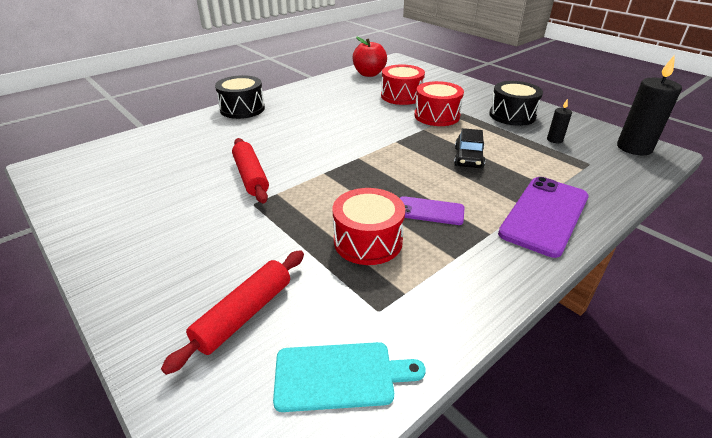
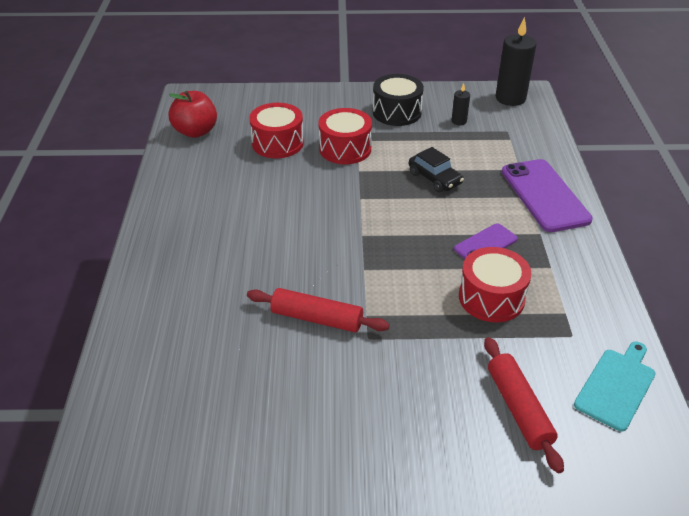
camera: 50 degrees left, 5 degrees up
(242, 109) = (152, 259): black drum -> none

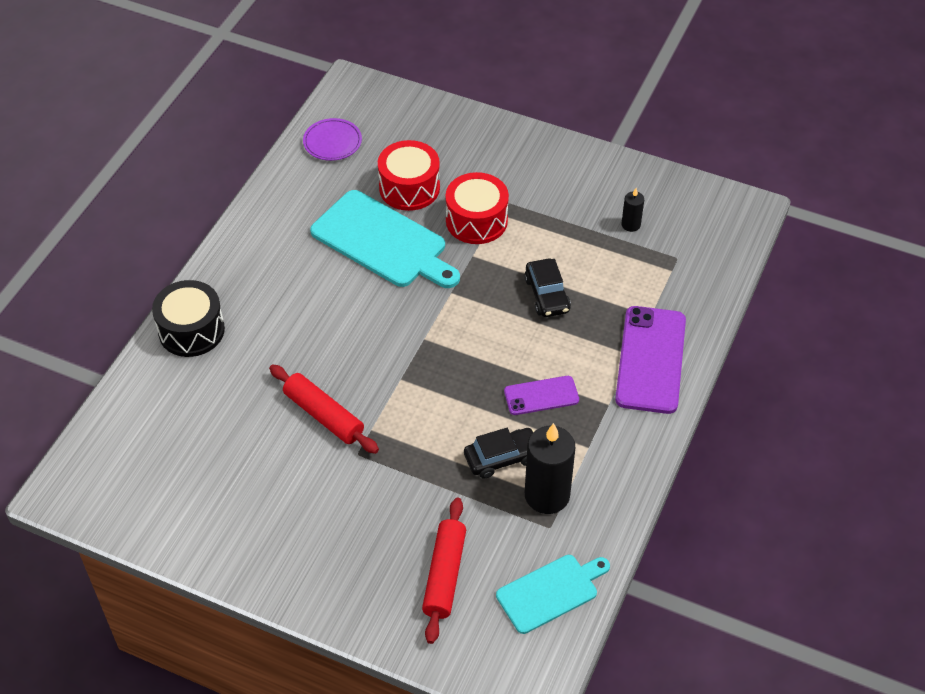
camera: 25 degrees right, 10 degrees up
(195, 131) = (332, 142): red apple -> purple plate
(281, 182) = (383, 242): none -> turquoise cutting board
(397, 112) = (568, 187): black drum -> black drum (191, 330)
(491, 298) = (502, 458): red drum -> black car
(510, 98) = (718, 211): black candle -> black candle (547, 495)

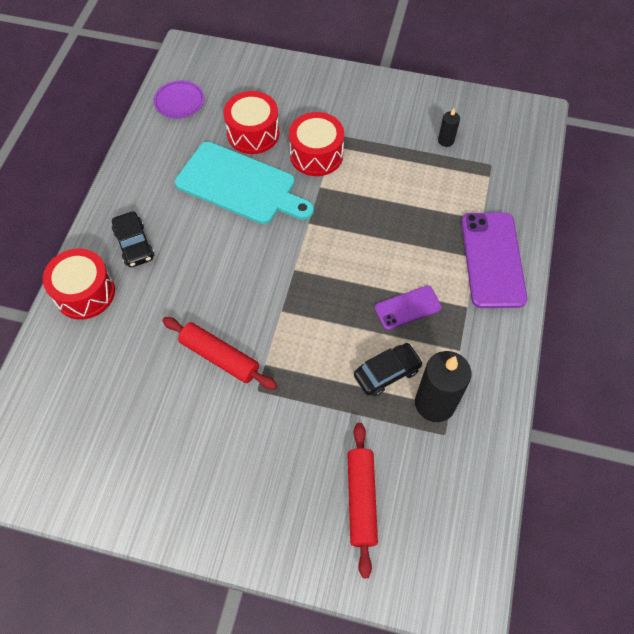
camera: 10 degrees left, 10 degrees up
(191, 330) = (85, 293): black drum -> red drum
(547, 295) = (391, 213): black car -> black car (134, 244)
(550, 592) = (460, 500): turquoise cutting board -> none

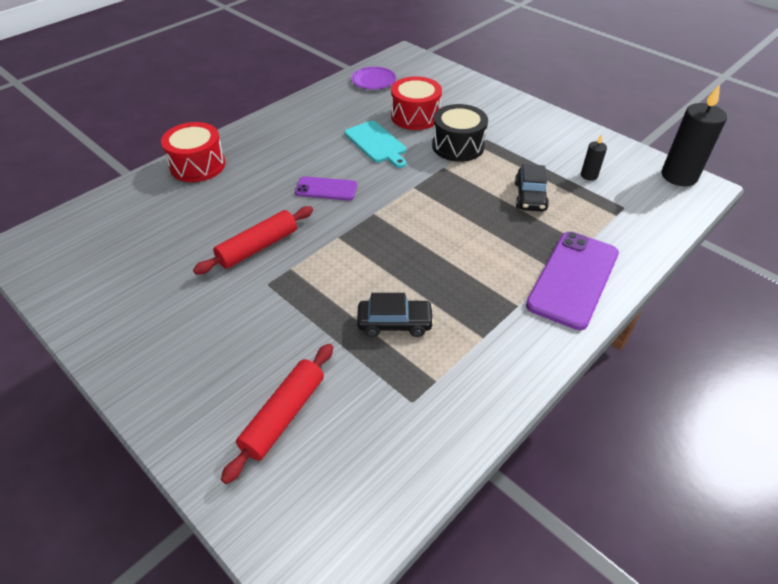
camera: 30 degrees right, 15 degrees down
(134, 244) = (261, 150): black car -> black car (530, 196)
(219, 357) = (258, 247): red rolling pin -> red rolling pin turned 75 degrees clockwise
(240, 185) = (376, 143): turquoise cutting board -> turquoise cutting board, size x0.62
(316, 155) = (458, 146): red drum -> black drum
(407, 308) = (456, 281): purple phone -> purple phone (326, 189)
(435, 403) = (423, 370): black candle -> black candle (679, 176)

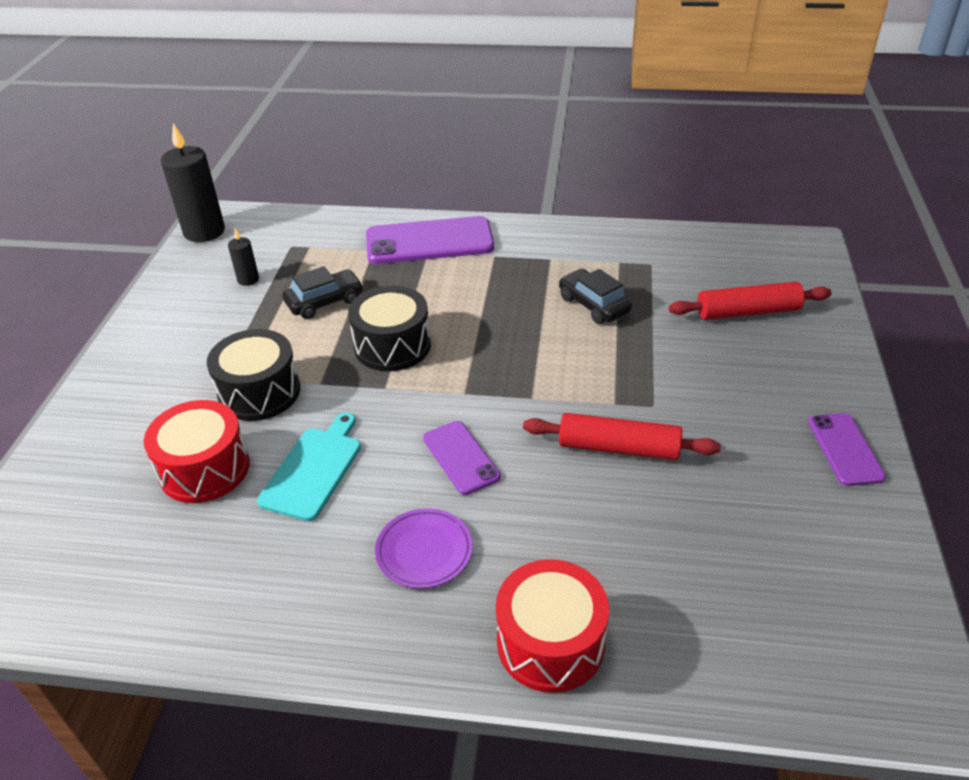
camera: 125 degrees left, 5 degrees down
(122, 346) = (845, 449): none -> purple phone
(373, 80) = (104, 587): purple plate -> purple plate (424, 551)
(450, 205) = (392, 346): none -> black drum

